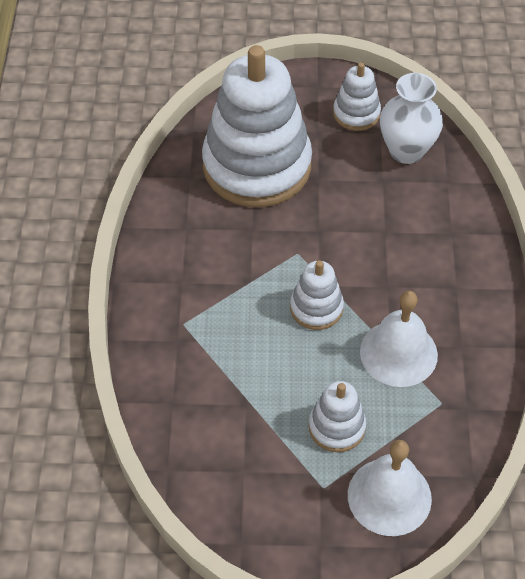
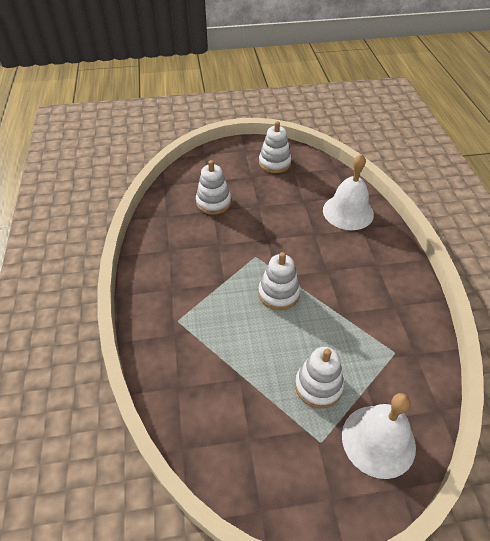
camera: 10 degrees left, 5 degrees down
(257, 166) = (213, 202): white stacking toy -> white stacking toy, size x0.45
(398, 353) = (350, 318): white bell -> white bell (348, 212)
(406, 151) = (314, 181): white vase -> none

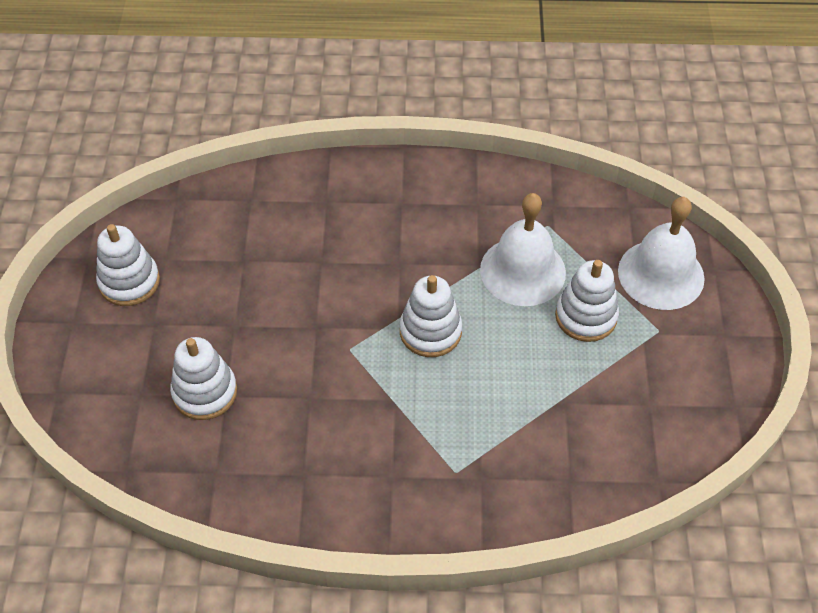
camera: 80 degrees left, 5 degrees up
(348, 212) = (286, 208): white bell -> white bell (522, 271)

